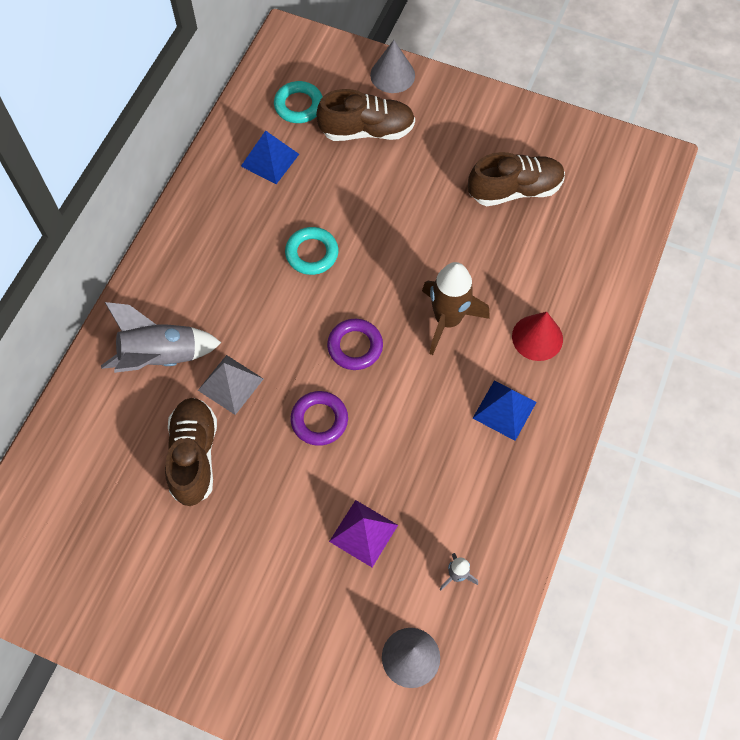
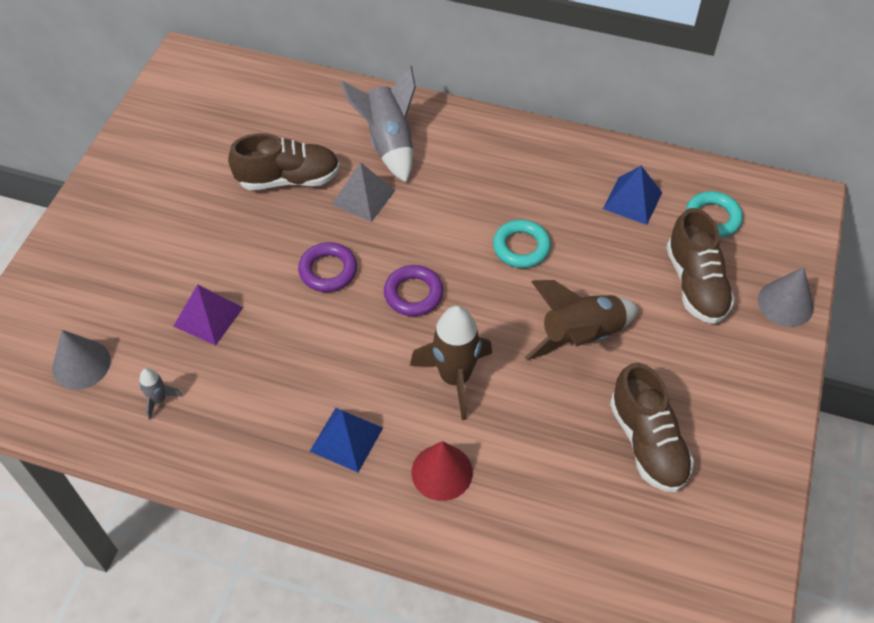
camera: 85 degrees right, 10 degrees down
(412, 221) = (580, 336): none -> brown rocket

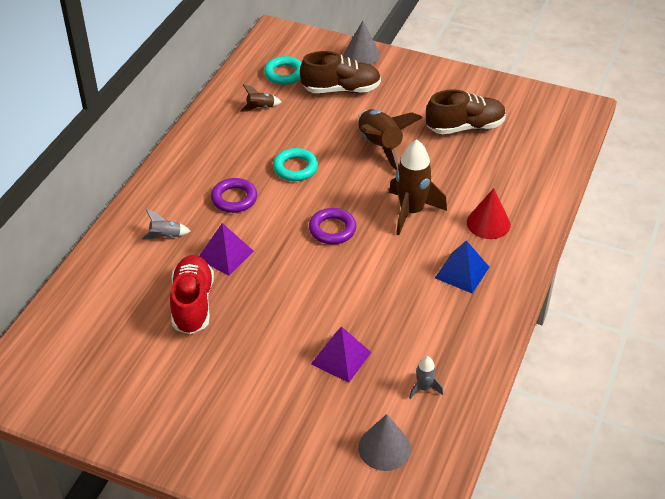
camera: 85 degrees left, 10 degrees down
(288, 179) = (193, 304): brown shoe -> red shoe
(328, 270) = (302, 279): purple ring -> purple ring (234, 198)
(363, 197) = (225, 255): grey pyramid -> purple pyramid
(389, 143) = (165, 236): grey rocket -> grey rocket, size x0.47
(632, 200) = (260, 108): blue pyramid -> brown rocket

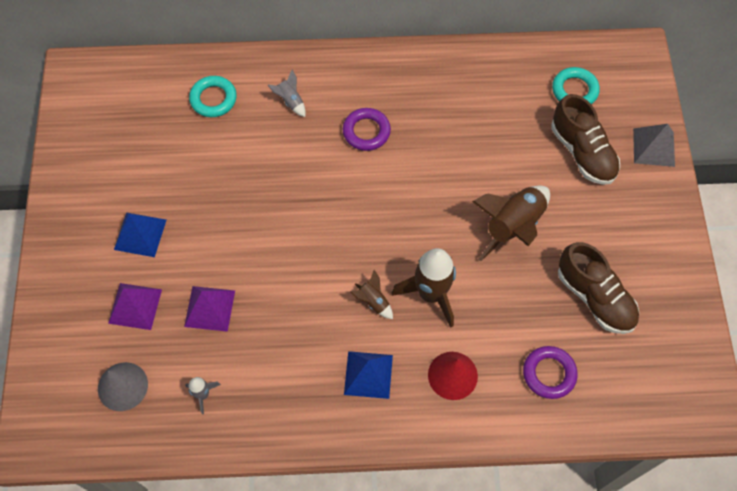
camera: 65 degrees right, 20 degrees up
(193, 304) = (220, 161): red shoe -> none
(225, 255) = (291, 158): purple pyramid -> purple pyramid (135, 306)
(230, 388) = (140, 234): none -> blue pyramid
(260, 108) = (508, 93): brown rocket -> brown rocket (373, 301)
(295, 168) = (437, 163): turquoise ring -> turquoise ring (213, 99)
(332, 229) = (368, 232): purple ring -> purple ring (549, 373)
(361, 55) = (654, 147): grey cone -> grey pyramid

